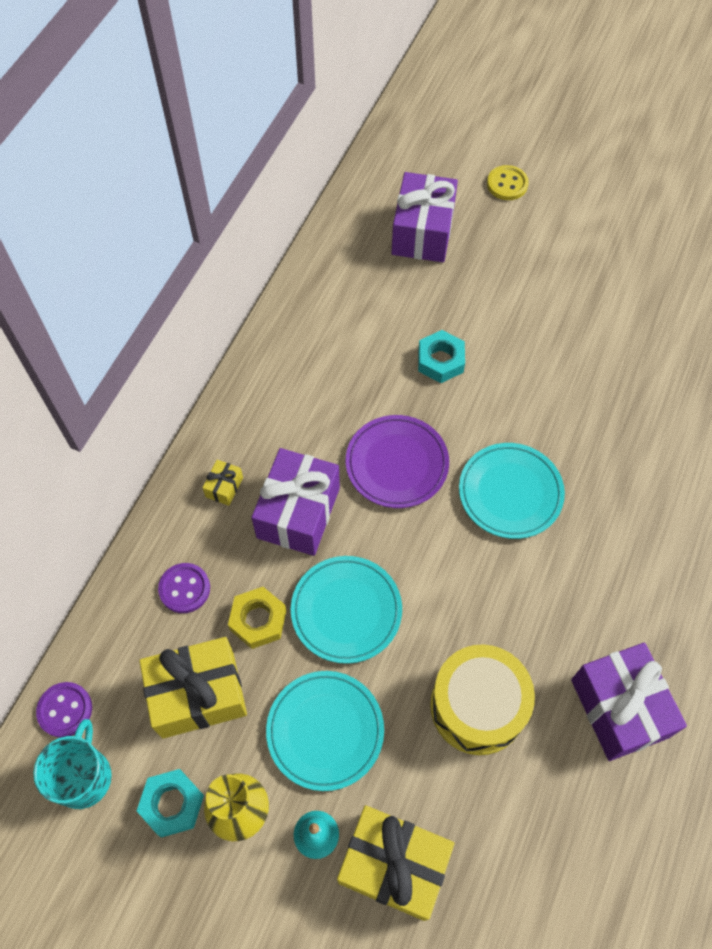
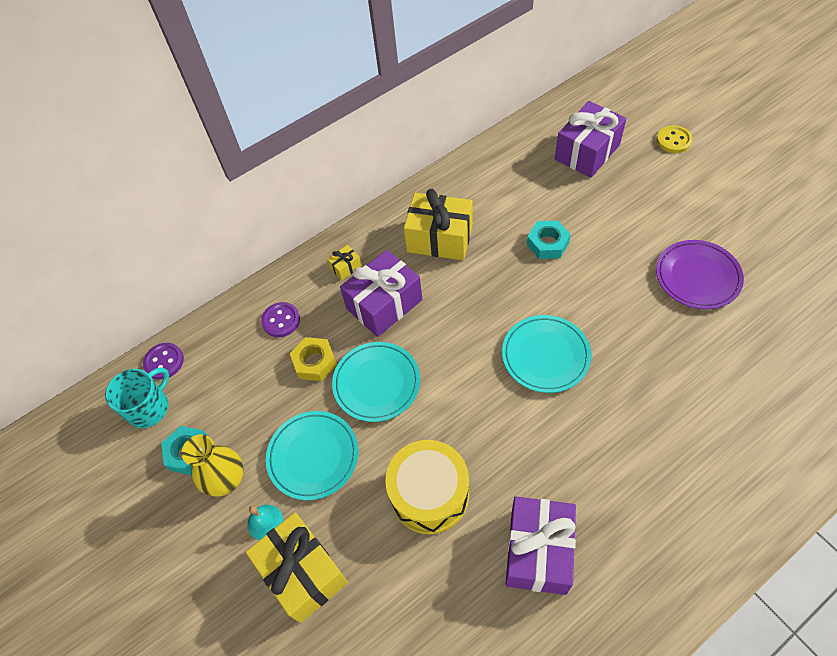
camera: 35 degrees right, 5 degrees down
(198, 694) = (248, 391): yellow gift -> yellow gift (439, 238)
(397, 464) = (472, 300): purple plate -> purple plate (697, 277)

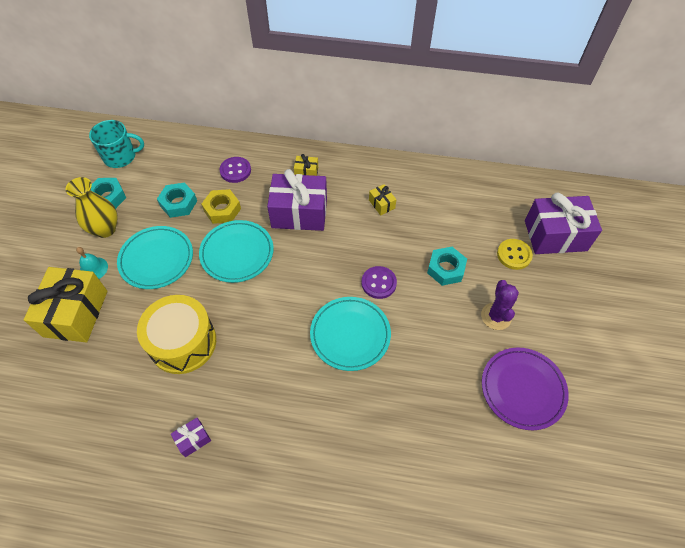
camera: 40 degrees right, 0 degrees up
(164, 362) = (156, 139): purple button -> purple button (378, 283)
(267, 394) = (178, 203): none -> turquoise nut
(439, 238) = (381, 204): yellow gift -> yellow gift, size x0.43
(538, 551) = (193, 439): purple gift -> purple gift, size x0.43
(621, 245) = (496, 316): none -> purple cactus
(673, 140) = (636, 283): yellow button -> yellow button (514, 255)

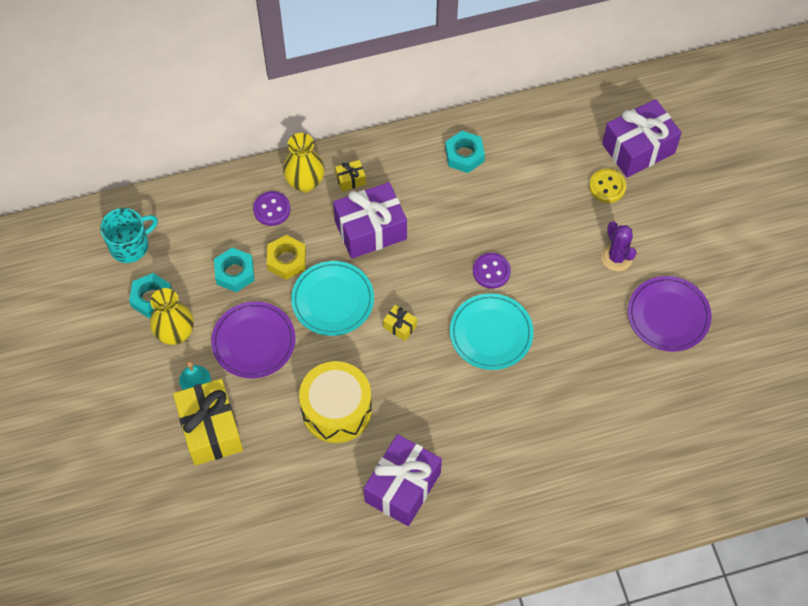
camera: 25 degrees left, 5 degrees up
(156, 259) = (254, 342): turquoise plate -> purple plate
(193, 439) = (402, 487): purple gift -> purple gift, size x2.30
(271, 162) = (305, 182): none -> yellow vase
(381, 204) = (450, 184): yellow gift -> yellow gift (400, 326)
(445, 269) = (548, 229): turquoise nut -> turquoise nut (464, 155)

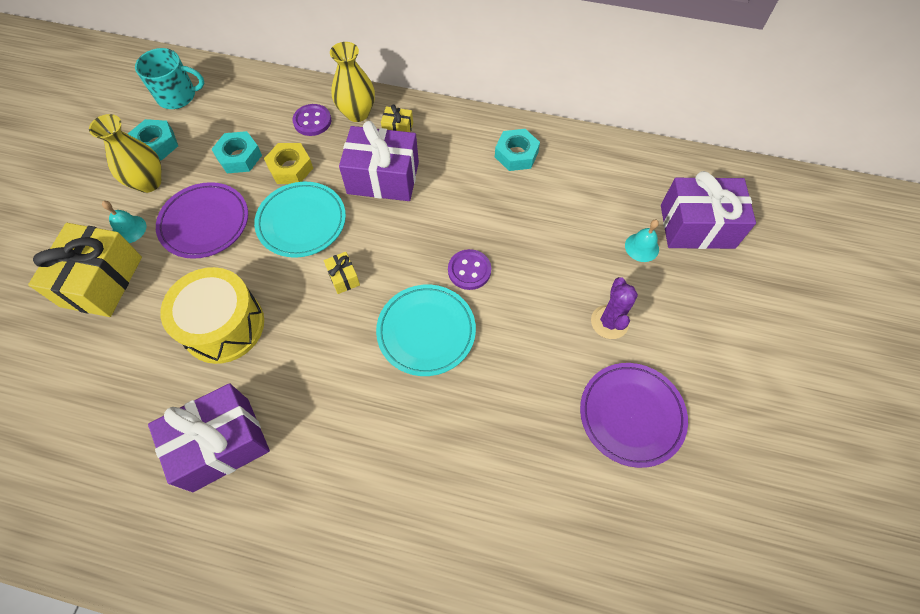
camera: 30 degrees right, 0 degrees up
(607, 186) = (641, 247): yellow button -> turquoise bell

